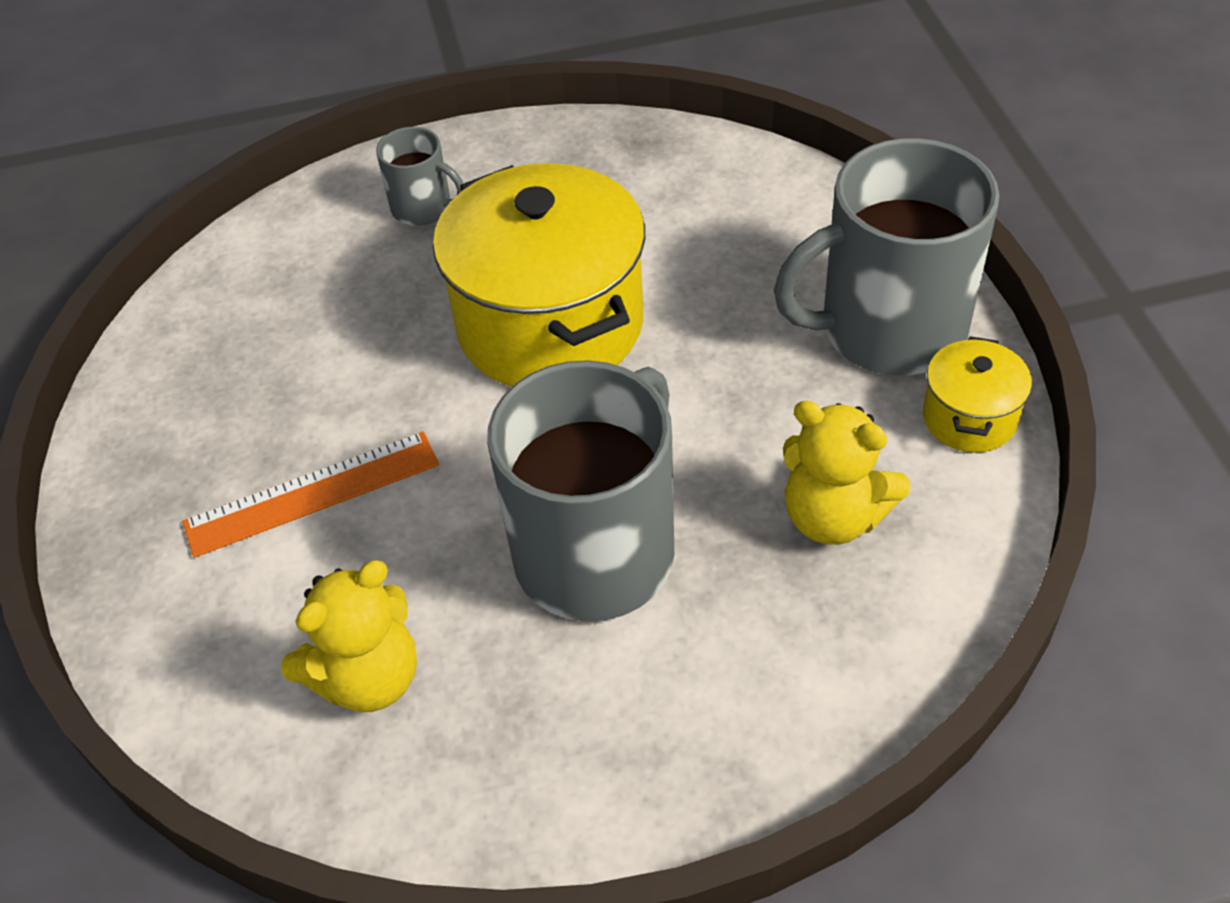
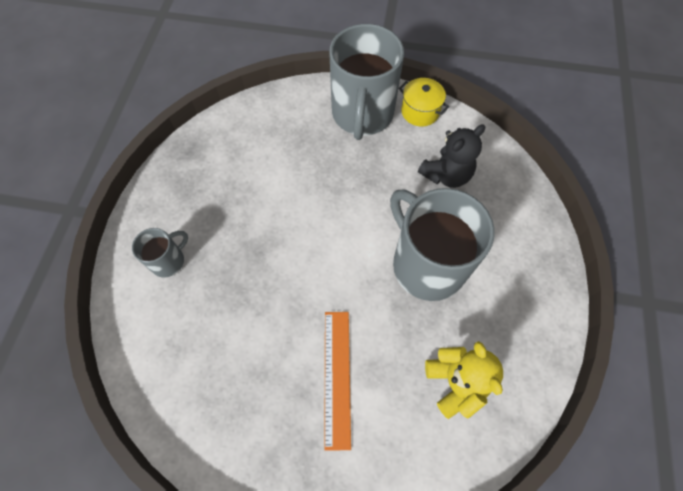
camera: 70 degrees left, 15 degrees up
(550, 324) = (287, 233): yellow pot -> none
(834, 516) = (446, 175): yellow teddy bear -> black teddy bear

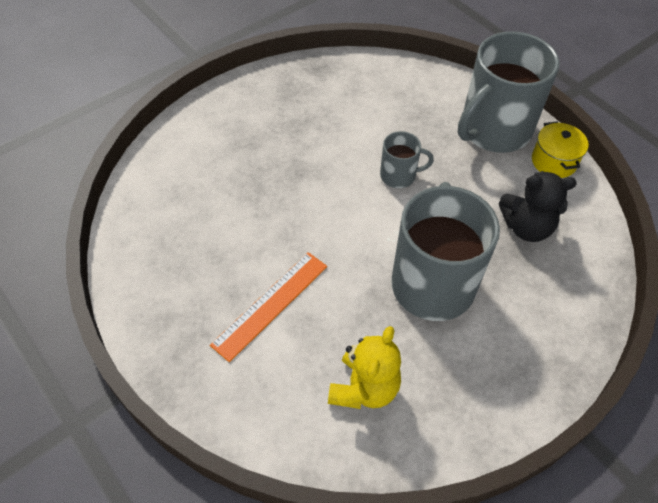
camera: 40 degrees right, 10 degrees down
(168, 261) = (227, 133): grey mug -> grey mug (399, 175)

